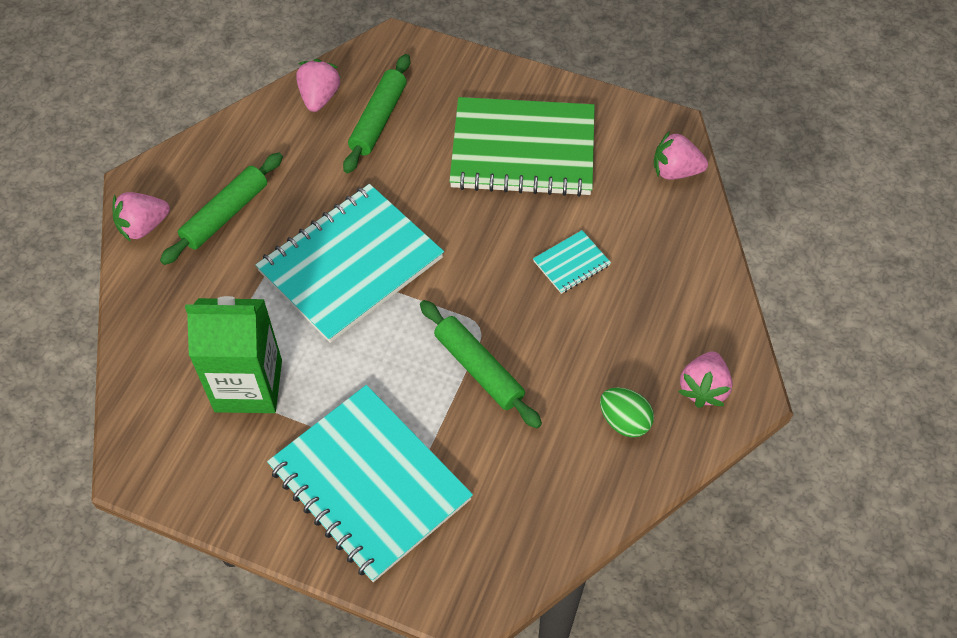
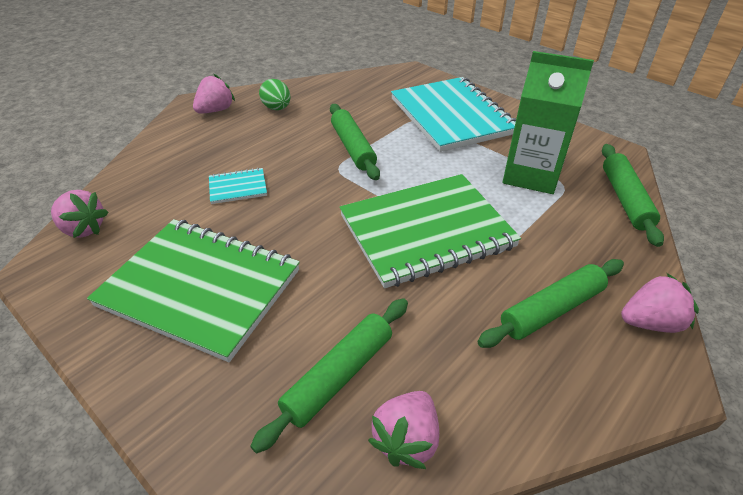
camera: 160 degrees left, 15 degrees down
(140, 376) = (625, 199): none -> green rolling pin
(350, 264) = (426, 231): turquoise notebook -> green notebook

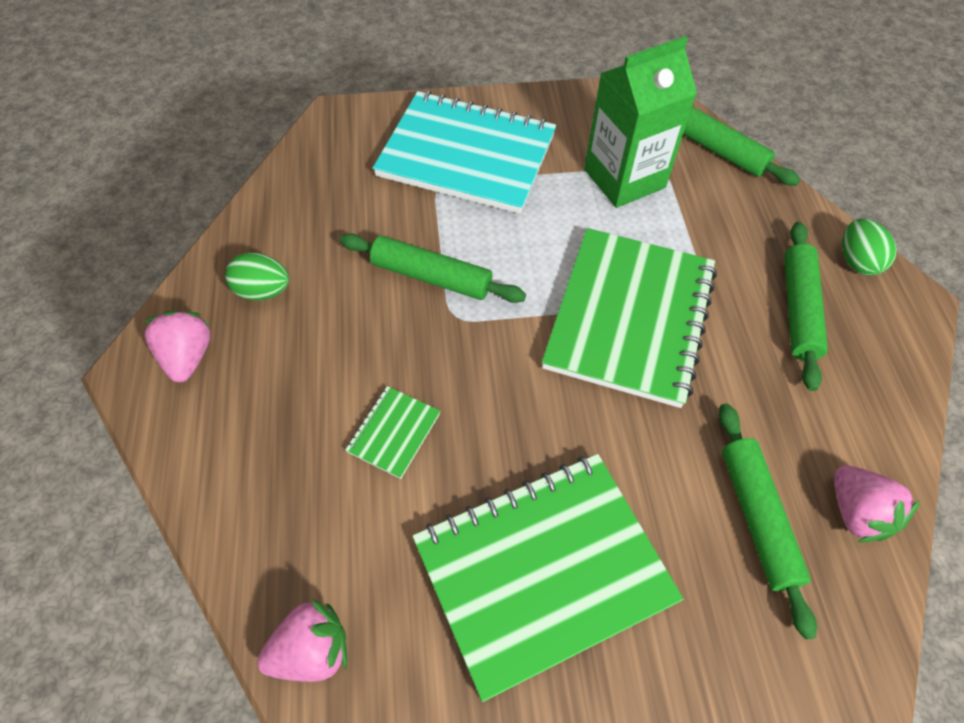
camera: 50 degrees left, 15 degrees up
(238, 187) = (393, 433): turquoise notebook -> green notebook
(650, 322) = (857, 261): pink strawberry -> green egg

